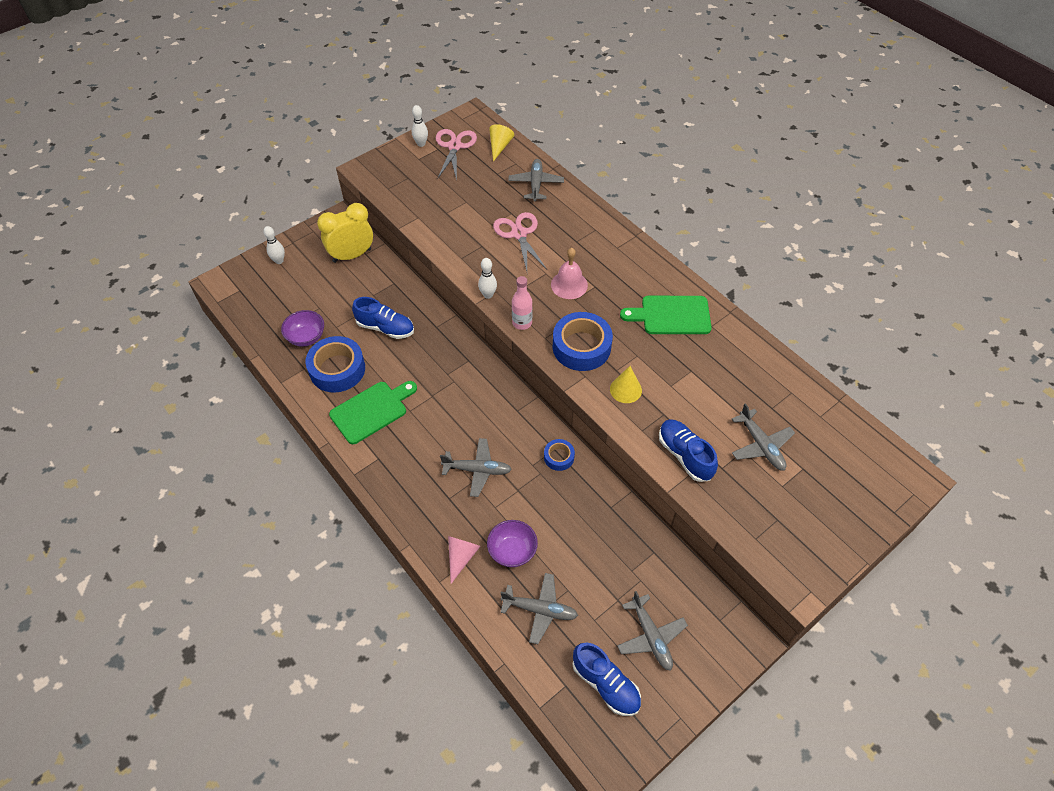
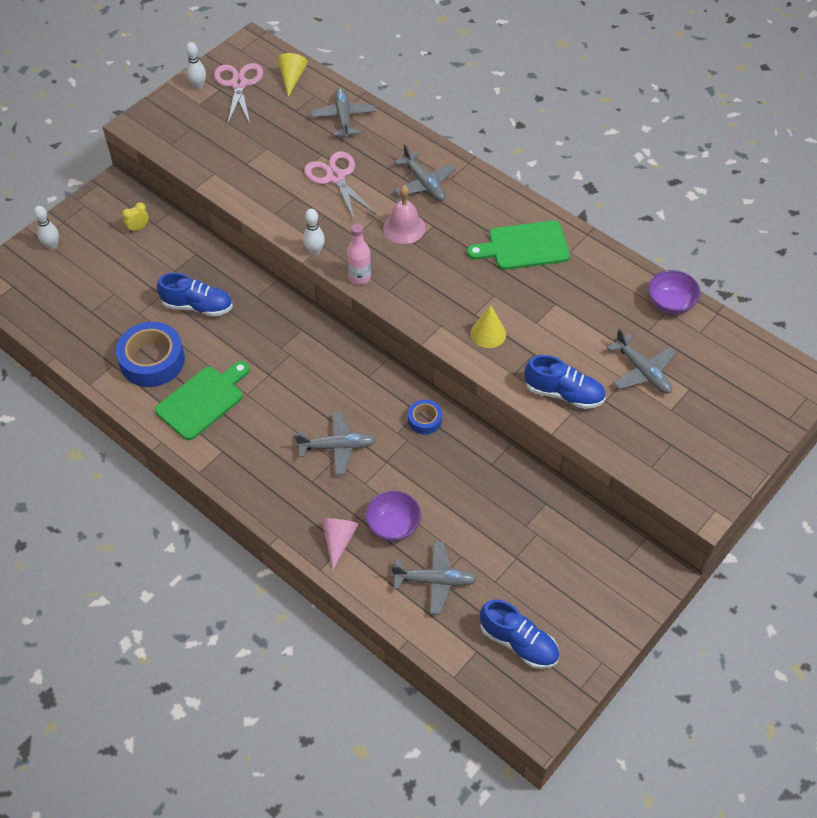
camera: 10 degrees left, 0 degrees up
(306, 337) = (107, 329): purple bowl -> purple bowl (670, 303)
(352, 255) = (138, 228): yellow clock -> yellow clock, size x0.42
(581, 347) = (431, 294): blue tape -> none
(651, 636) = (557, 588): grey plane -> grey plane (424, 183)
(684, 455) = (563, 393): blue shoe -> blue shoe turned 150 degrees clockwise

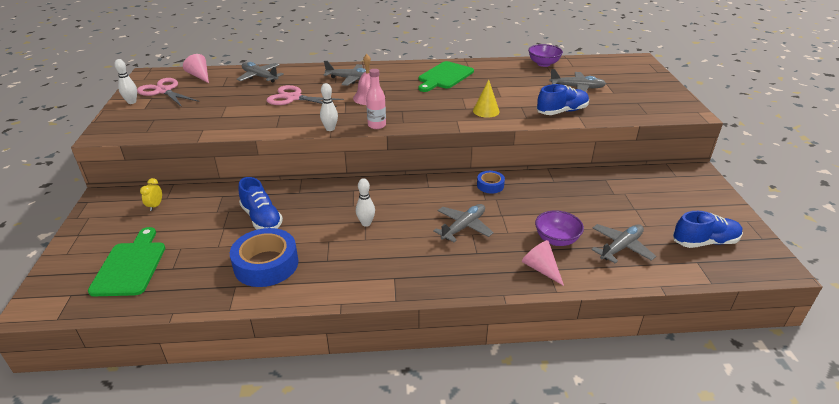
camera: 45 degrees left, 20 degrees down
(52, 246) = (84, 252): white bowling pin -> white bowling pin (366, 223)
(197, 306) = (261, 218): blue shoe -> blue shoe turned 90 degrees clockwise
(203, 400) = (338, 261): green cutting board -> green cutting board (130, 266)
(292, 78) = (200, 76): yellow cone -> pink cone

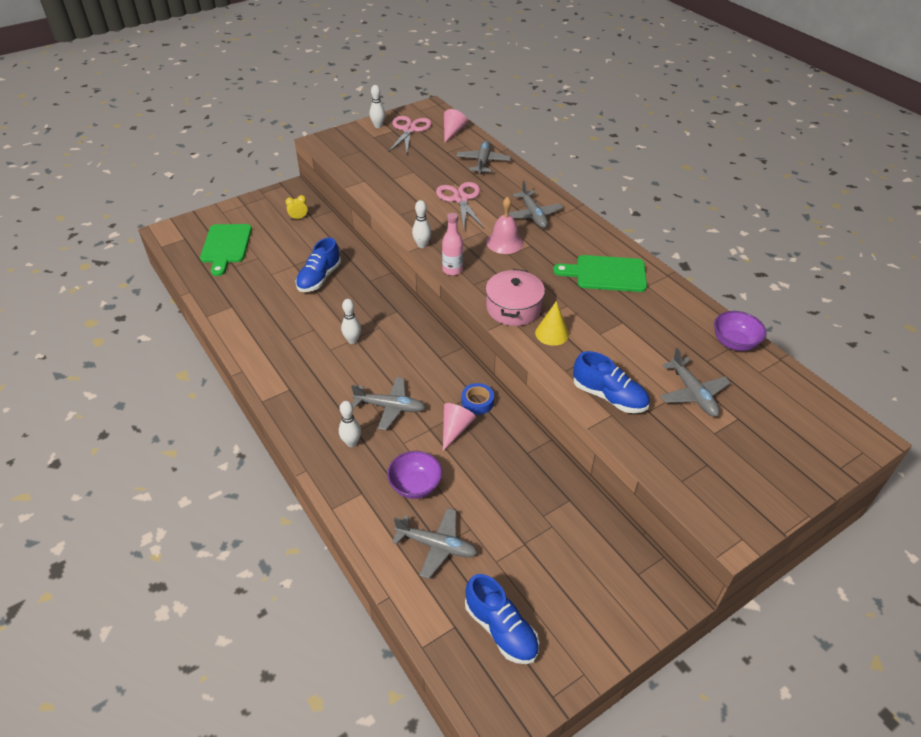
camera: 60 degrees right, 10 degrees up
(130, 266) = (226, 246): green cutting board -> green cutting board turned 120 degrees clockwise
(266, 264) = (264, 309): blue tape -> none
(446, 116) = (513, 308): none -> pink pot
(489, 259) = (351, 443): none -> white bowling pin
(541, 268) = (360, 486): pink cone -> pink cone (455, 429)

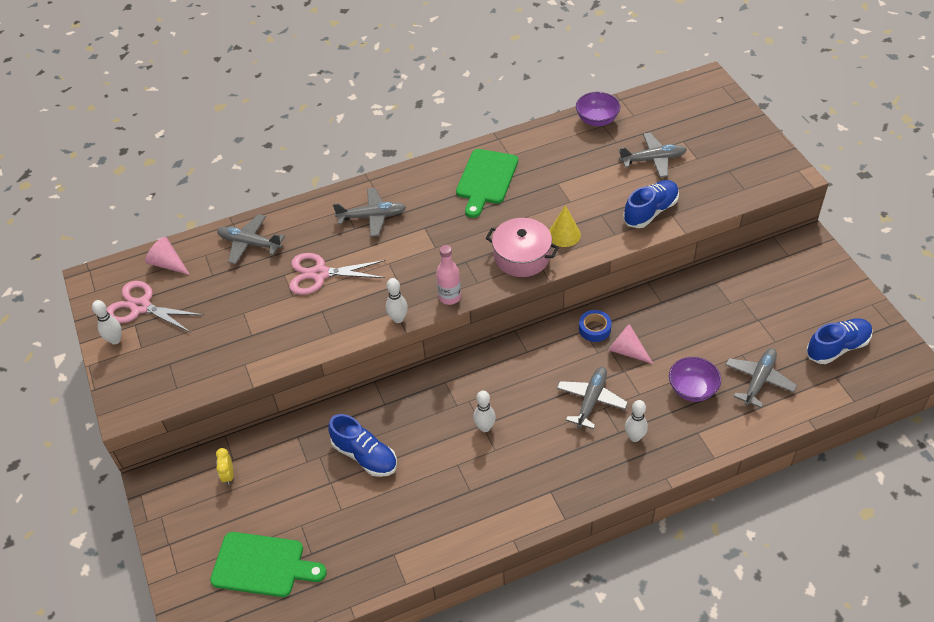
camera: 75 degrees left, 5 degrees up
(504, 242) = (413, 247): pink bell -> none

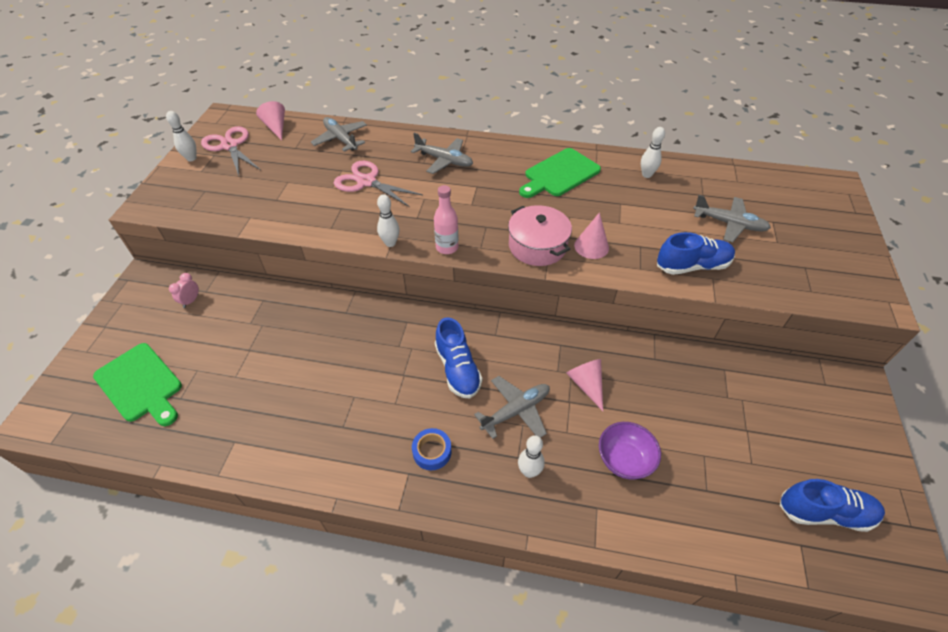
camera: 30 degrees right, 0 degrees up
(228, 475) = (191, 301): yellow clock -> pink clock
(365, 456) = (293, 344): blue shoe -> blue shoe (457, 369)
(485, 427) = (404, 378): white bowling pin -> white bowling pin (646, 175)
(564, 234) = (591, 246): yellow cone -> pink cone
(594, 329) = (571, 348): blue tape -> blue tape (432, 452)
(597, 120) = (698, 171): purple bowl -> none
(759, 380) = (704, 493): grey plane -> none

